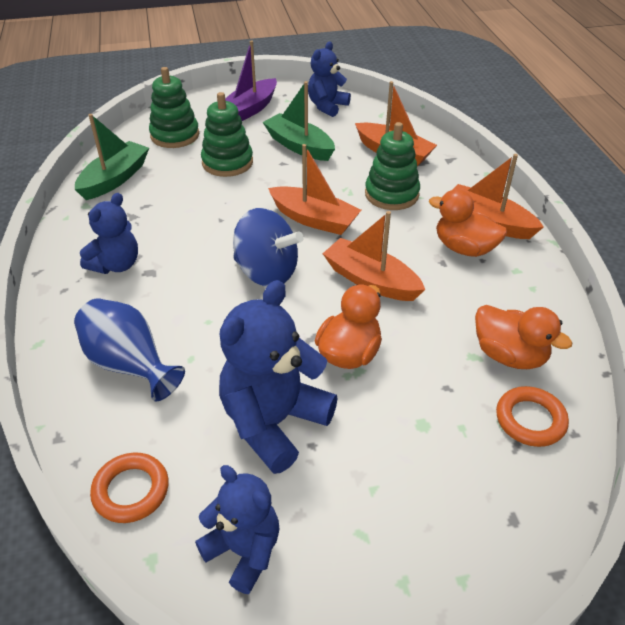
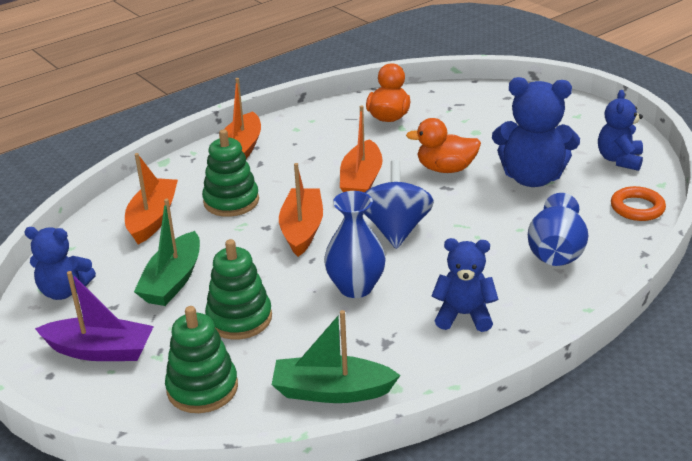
camera: 115 degrees left, 10 degrees down
(208, 222) = (355, 287): none -> blue vase
(464, 248) = (286, 152): orange duck -> none
(530, 420) = (435, 103): orange ring -> none

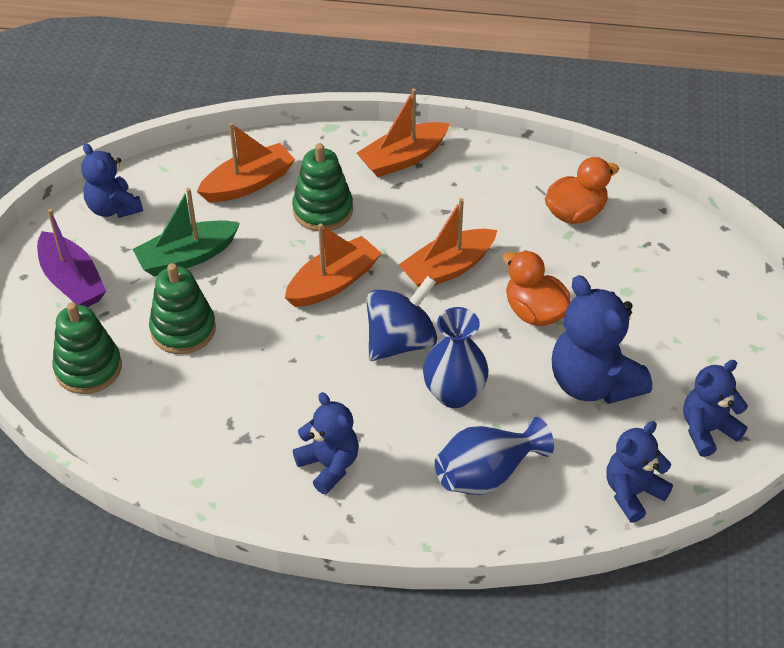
camera: 45 degrees right, 15 degrees up
(332, 391) = (156, 445): green boat -> none
(355, 287) = (293, 371): blue vase -> blue vase (454, 393)
(637, 208) = (632, 493): orange ring -> blue teddy bear

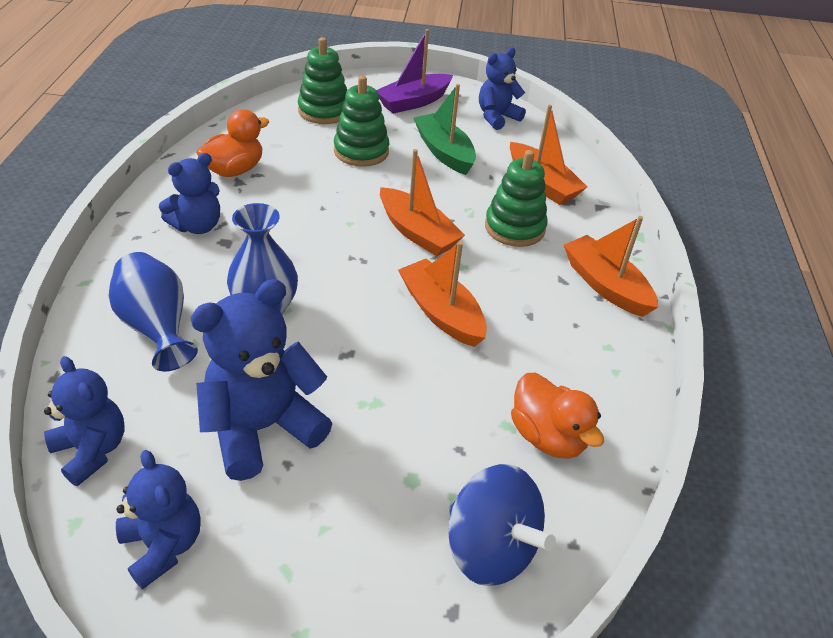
camera: 85 degrees right, 5 degrees down
(400, 341) = (339, 274): blue spinning top -> blue spinning top (490, 548)
(534, 312) = (376, 382): orange duck -> orange duck (234, 170)

